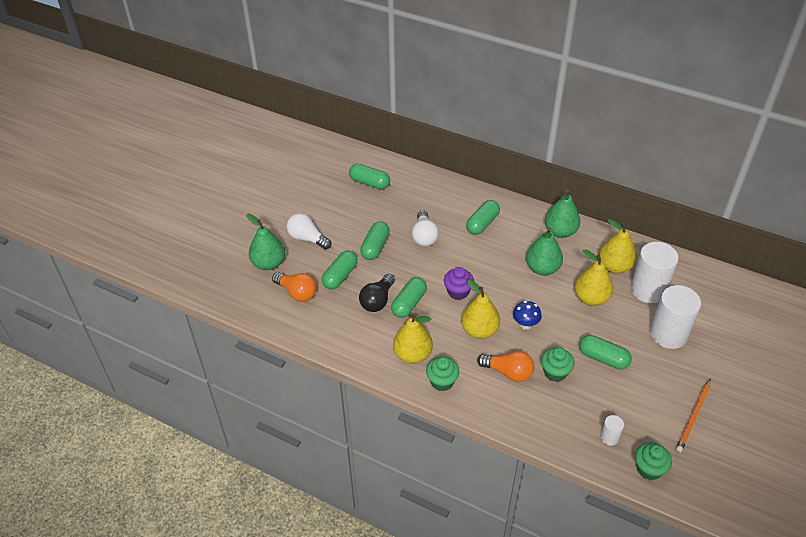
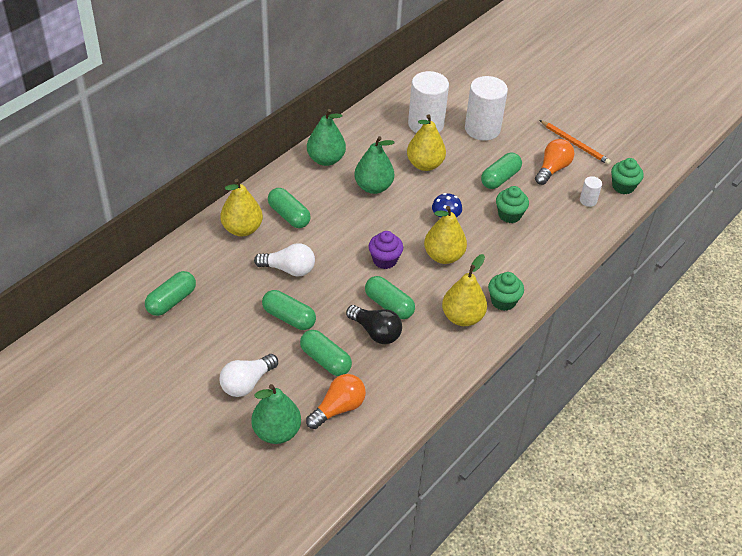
camera: 80 degrees left, 0 degrees up
(508, 372) = (502, 248): orange light bulb -> orange light bulb (552, 169)
(614, 266) = (389, 136): yellow pear -> yellow pear (242, 229)

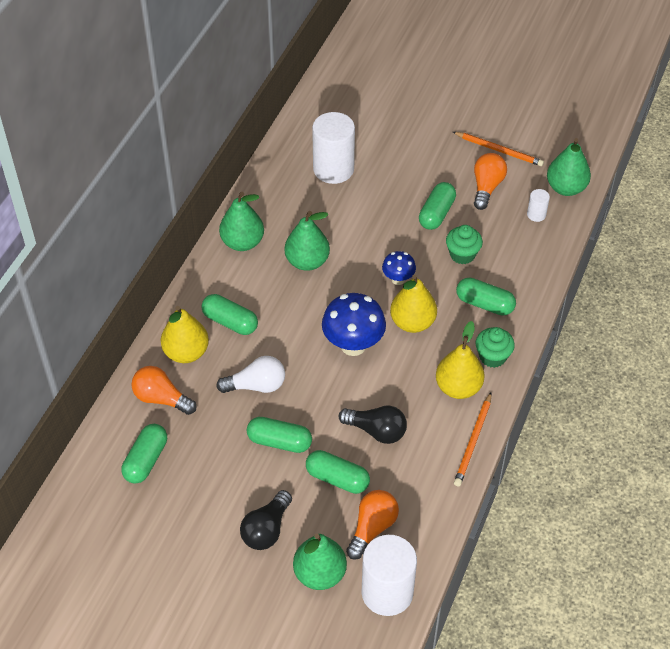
camera: 15 degrees left, 5 degrees up
(206, 258) = (161, 398): none -> orange light bulb
(247, 383) = (266, 529): white light bulb -> black light bulb
(384, 260) = (353, 345): purple cupcake -> blue mushroom
(389, 305) = (378, 396): green capsule -> green capsule (484, 304)
(425, 164) = (351, 219): yellow pear -> none
(457, 364) = (473, 441): none -> orange pencil
(482, 129) = (396, 158): white cylinder -> white cylinder (387, 592)
(623, 186) = (566, 188): green cupcake -> green pear

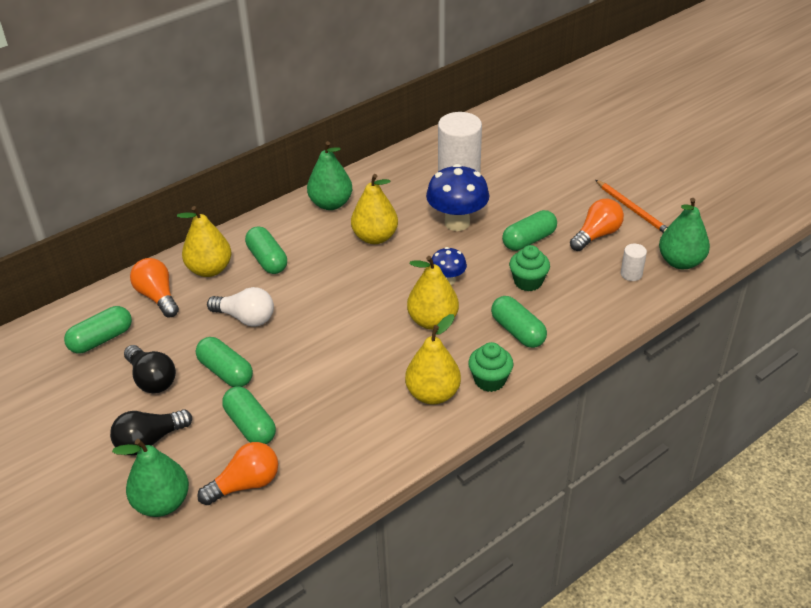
camera: 30 degrees right, 10 degrees down
(307, 261) = (375, 237): green pear -> yellow pear
(353, 345) = (360, 319): blue mushroom -> blue mushroom (457, 223)
(376, 431) = (322, 399): black light bulb -> black light bulb (152, 379)
(387, 592) = (209, 551): white cylinder -> none
(473, 441) = (409, 449): orange pencil -> none

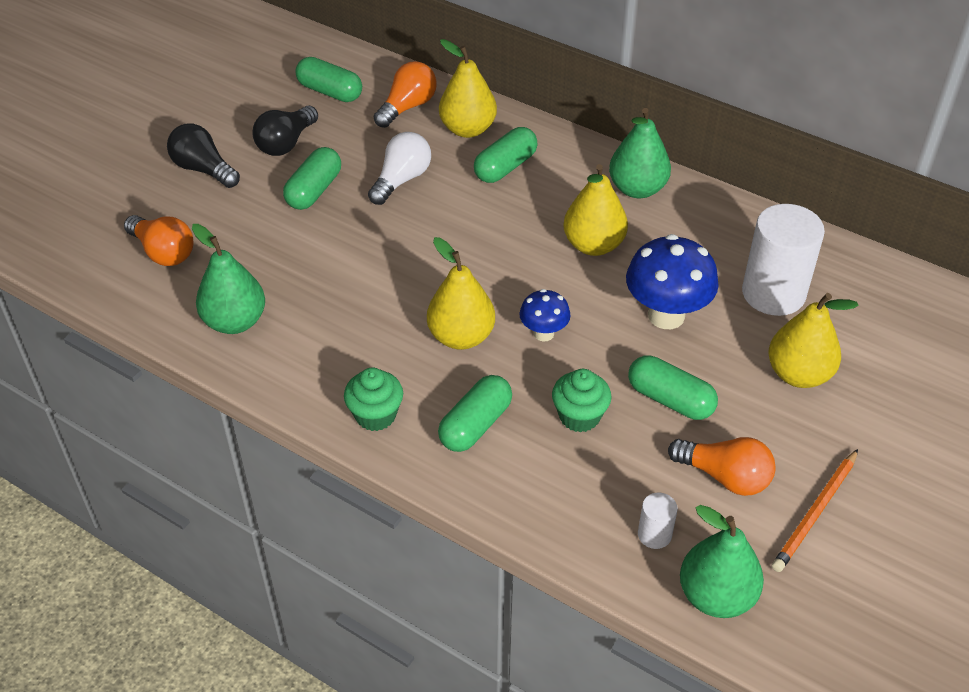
camera: 70 degrees right, 5 degrees up
(162, 503) = (128, 203): green pear -> green pear (235, 321)
(246, 318) = (401, 180): white light bulb -> white light bulb turned 150 degrees counterclockwise
(250, 425) = (243, 232): green capsule -> none
(433, 394) = (335, 367): yellow pear -> yellow pear (798, 374)

